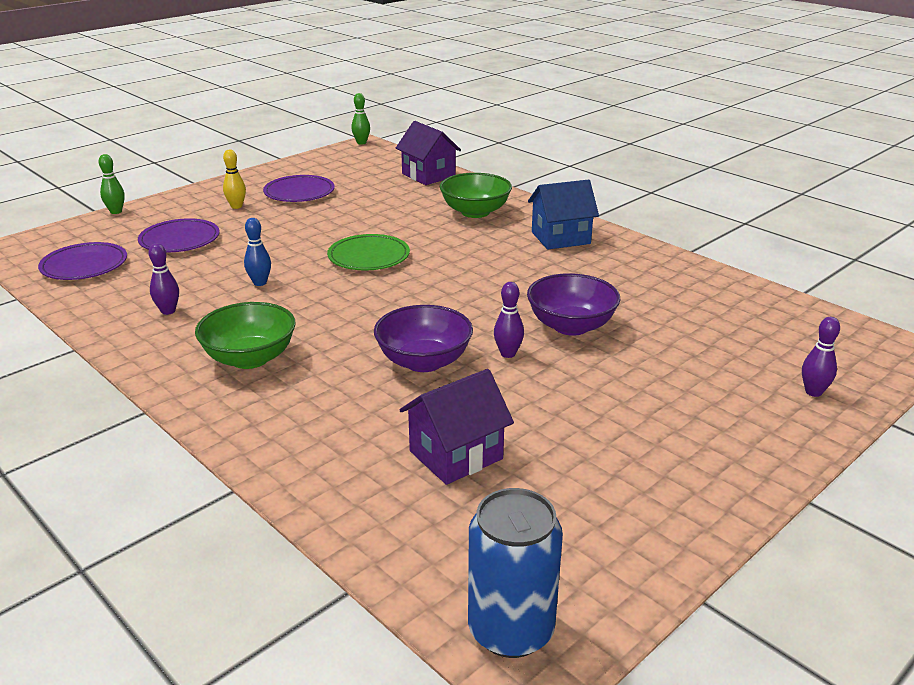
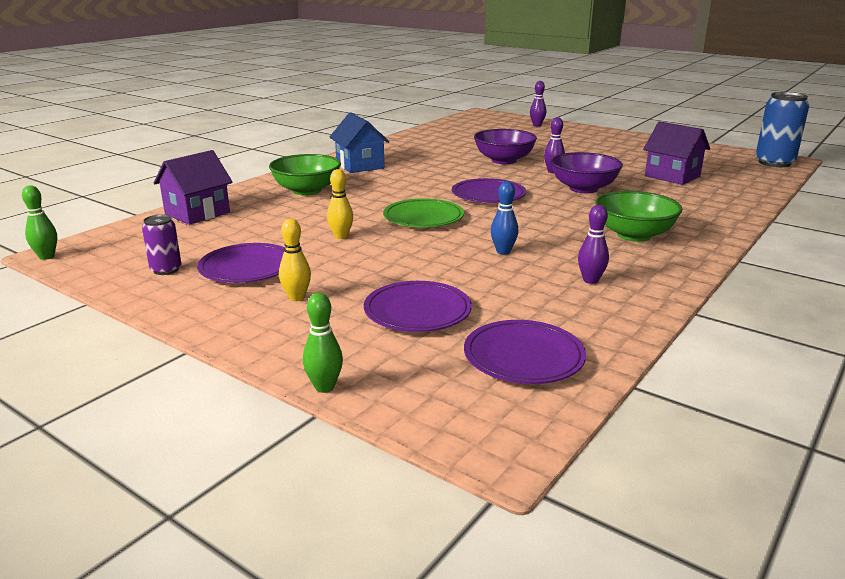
camera: 100 degrees left, 5 degrees down
(314, 172) = (166, 270): none -> purple can
(342, 222) = (341, 236): none -> yellow bowling pin
(423, 296) = (488, 195): none -> purple plate

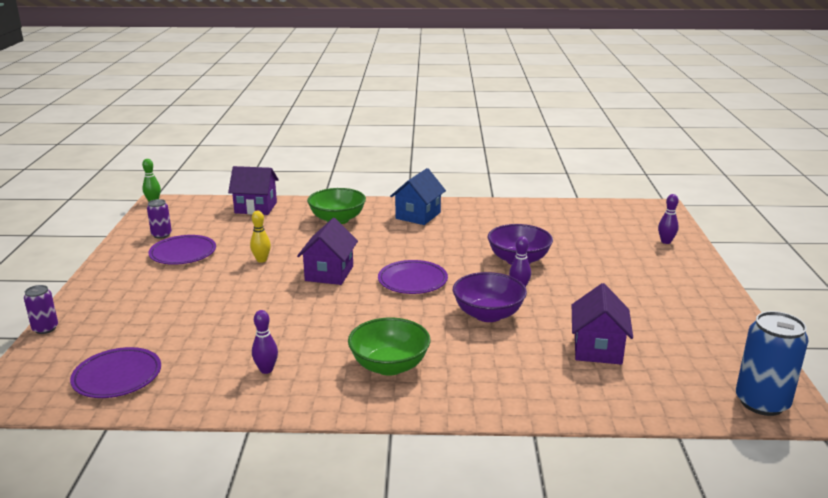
camera: 55 degrees right, 0 degrees up
(296, 297) = (152, 282): yellow bowling pin -> none
(324, 387) = (45, 328): green bowling pin -> purple can
(417, 311) = (160, 323): purple plate -> none
(423, 218) = (329, 273): green plate -> purple house
(503, 251) = (291, 321): blue bowling pin -> none

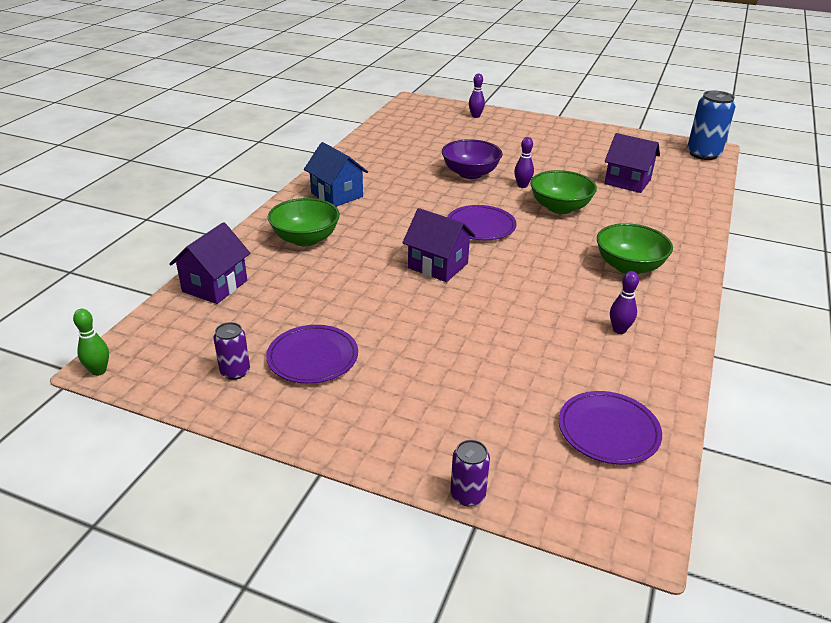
camera: 70 degrees left, 10 degrees up
(261, 260) = (376, 302): yellow bowling pin -> none
(488, 314) = (560, 207): purple bowl -> green bowl

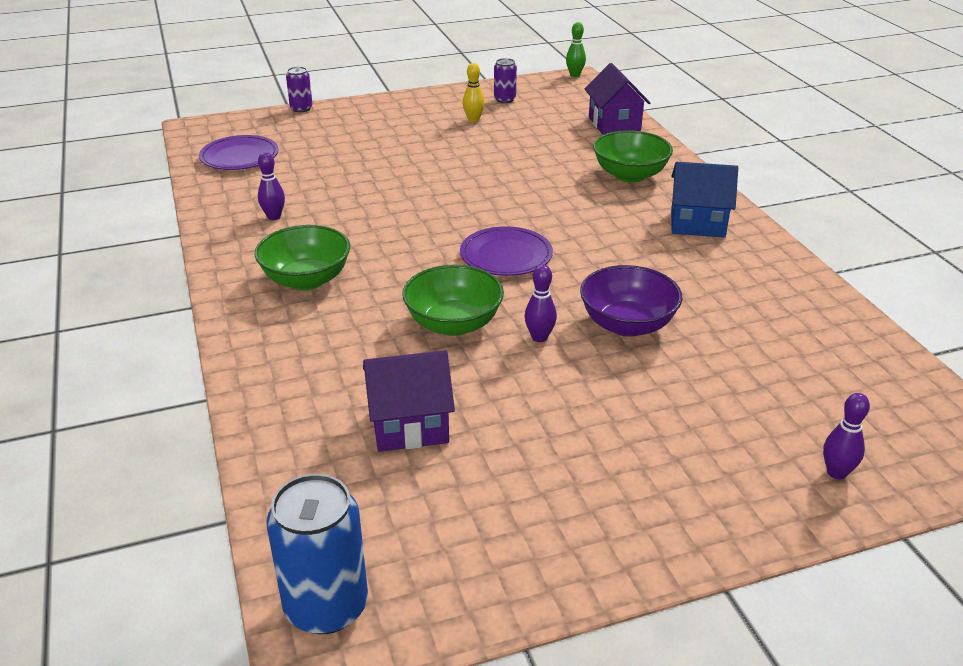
camera: 140 degrees right, 0 degrees up
(313, 358) = (473, 120): purple plate -> yellow bowling pin
(438, 266) = (486, 202): purple house -> none

